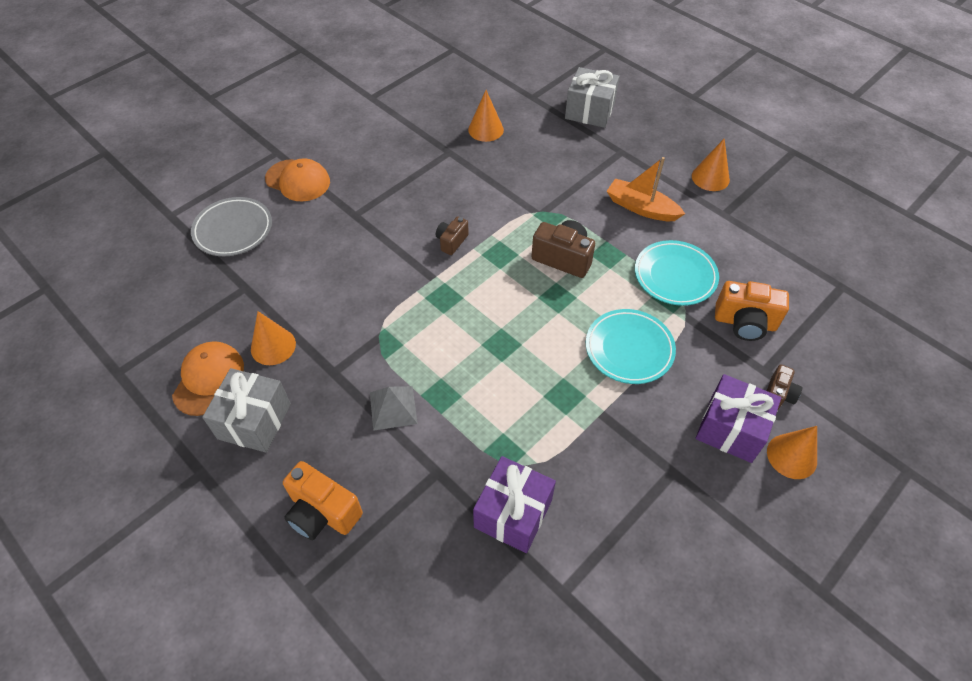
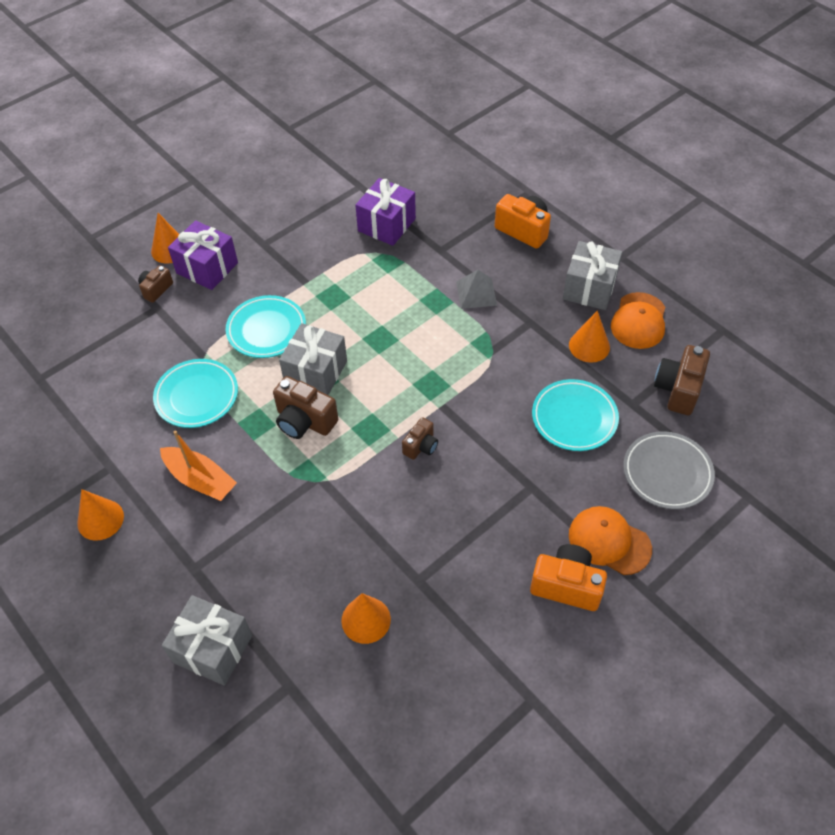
camera: 175 degrees left, 0 degrees up
(194, 303) = (678, 389): none -> brown camera
(305, 272) = (574, 418): none -> turquoise plate
(563, 304) = (316, 372): none -> grey gift
(745, 322) = (152, 348): orange camera -> orange camera (566, 585)

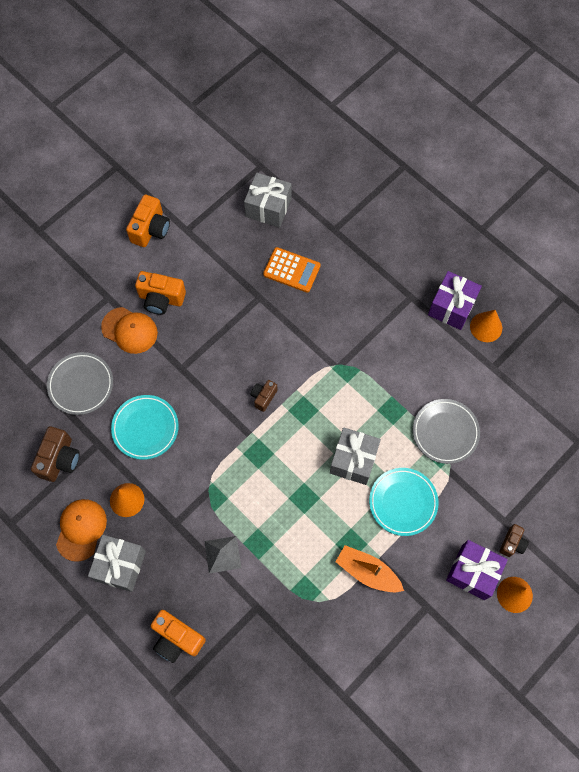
camera: 175 degrees right, 15 degrees up
(197, 396) = (445, 432): turquoise plate -> grey plate
(200, 480) = (423, 361): orange boat -> orange boat (367, 572)
(213, 649) = (385, 248): grey gift -> grey gift (268, 208)
(304, 421) = (355, 414): brown camera -> none
(366, 620) = (291, 270): orange cone -> orange calculator
(386, 225) = (311, 639): purple gift -> purple gift (451, 307)
(593, 705) = (150, 229): none -> orange camera

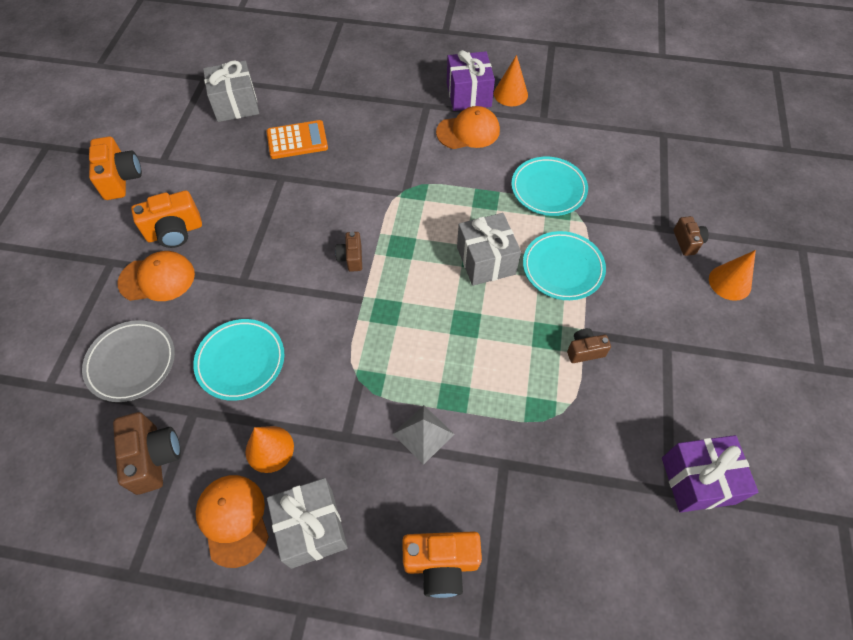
camera: 35 degrees left, 10 degrees down
(367, 572) = (584, 351): orange boat -> brown camera
(424, 342) = (468, 131): none -> orange cap
(445, 432) = (548, 189): grey plate -> turquoise plate
(473, 572) = (678, 287): purple gift -> purple gift (698, 480)

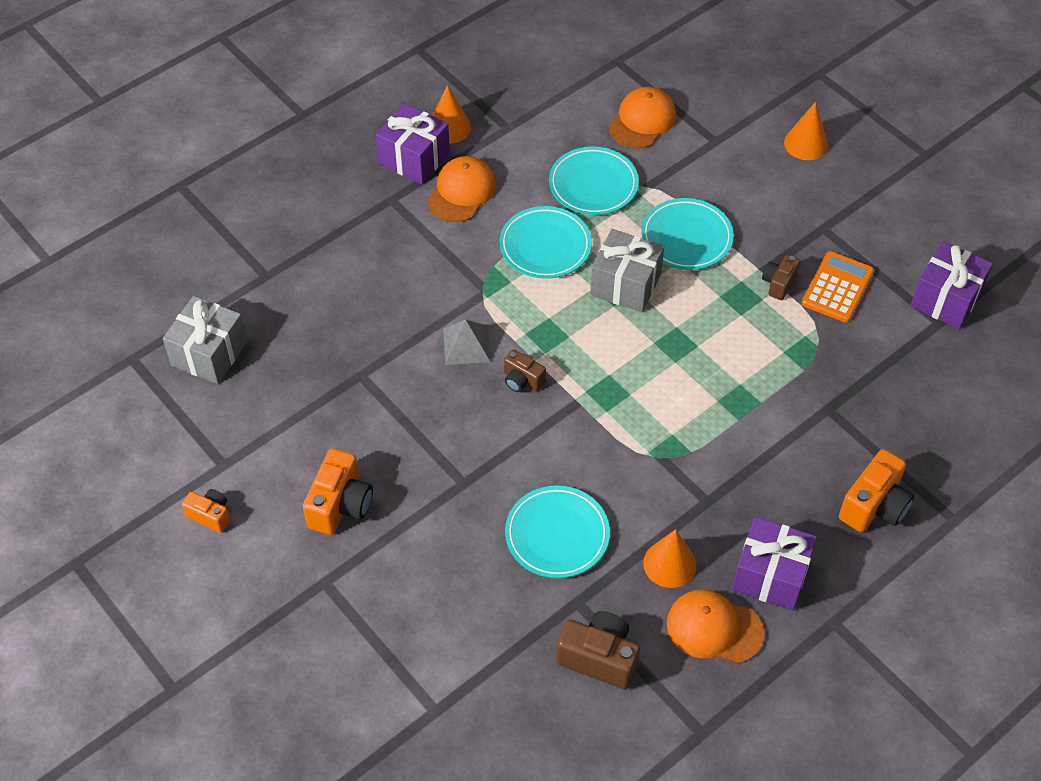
camera: 50 degrees left, 5 degrees down
(121, 179) = (210, 515): orange camera -> orange camera, size x0.59
(131, 363) = (474, 625): grey plate -> none
(157, 278) = (388, 552): orange cap -> orange cap (642, 121)
(297, 140) = (323, 332): orange calculator -> orange calculator (837, 288)
(312, 528) = (770, 575): grey gift -> purple gift
(423, 434) = (754, 445): grey pyramid -> grey pyramid (466, 345)
(471, 198) = (545, 246): none -> turquoise plate
(687, 242) = (743, 138): brown camera -> none

